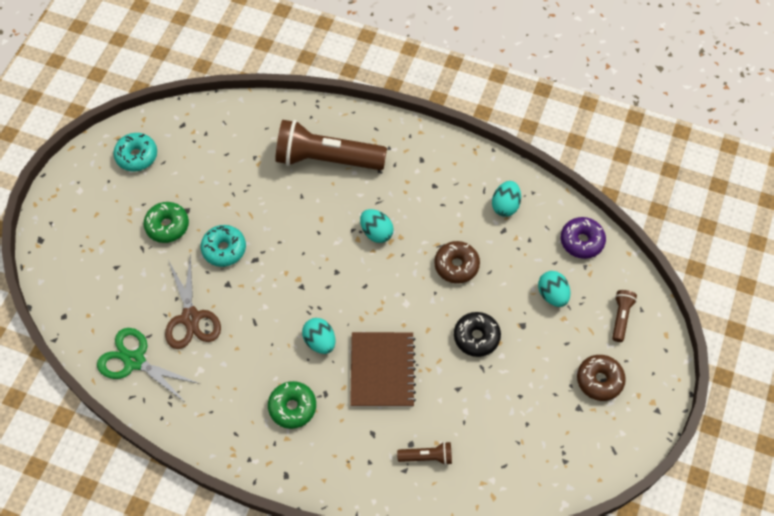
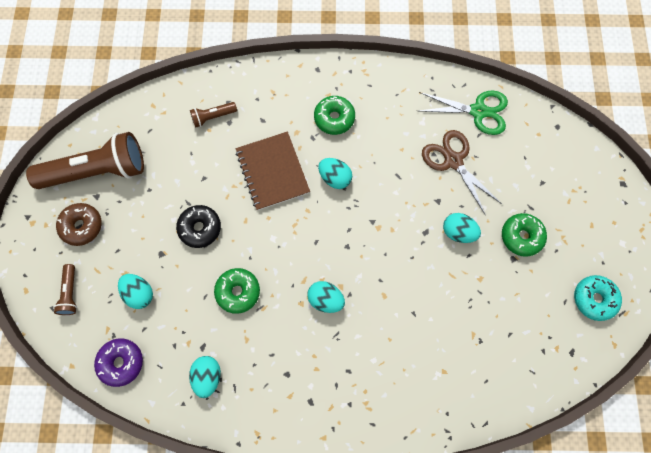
camera: 160 degrees right, 10 degrees up
(224, 249) = (458, 232): turquoise donut -> turquoise egg
(326, 159) = (408, 365): brown flashlight -> brown flashlight (97, 171)
(456, 265) = (238, 292): brown donut -> green donut

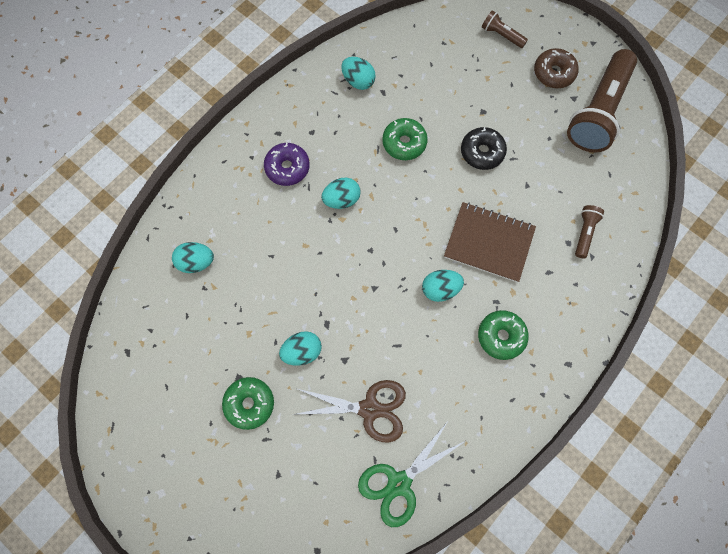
camera: 130 degrees right, 0 degrees up
(121, 362) = (418, 36): purple donut -> purple donut (287, 168)
(139, 293) = (462, 77): turquoise egg -> turquoise egg (196, 262)
(594, 299) = (144, 414): turquoise donut -> none

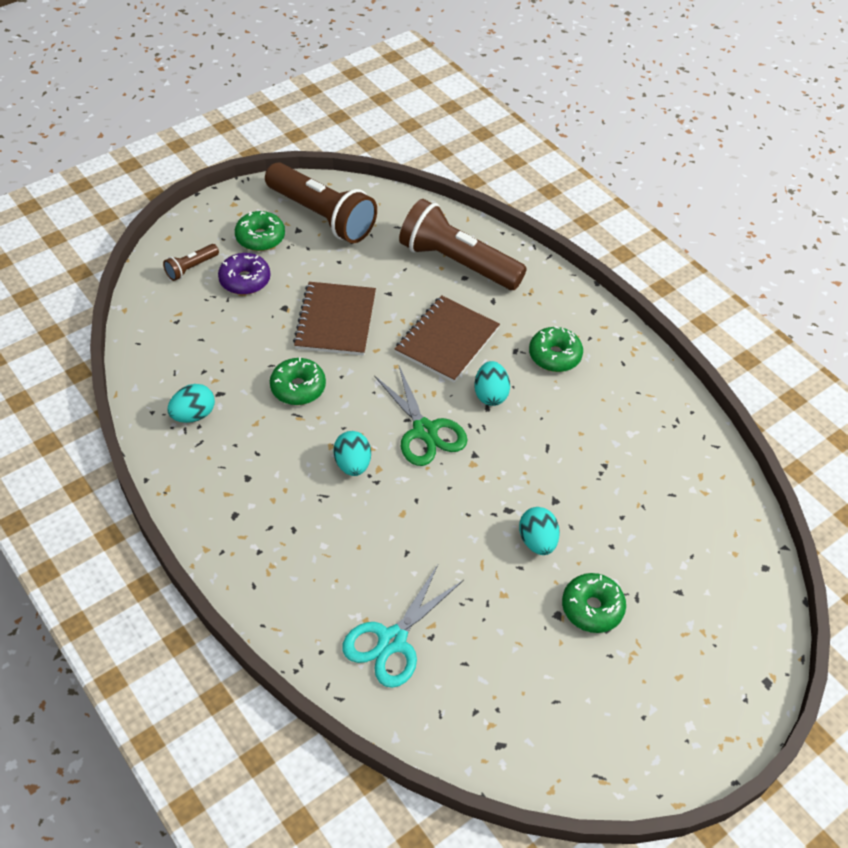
camera: 80 degrees left, 20 degrees down
(196, 262) = (392, 640): turquoise egg -> turquoise scissors
(287, 168) = (289, 513): purple donut -> purple donut (245, 280)
(369, 409) = (615, 488): brown scissors -> none
(399, 483) = (698, 477): green scissors -> green scissors (425, 431)
(482, 152) = (336, 320): black donut -> brown notebook
(554, 73) = (260, 237): brown donut -> green donut
(584, 233) = (457, 263): brown flashlight -> brown flashlight, size x2.28

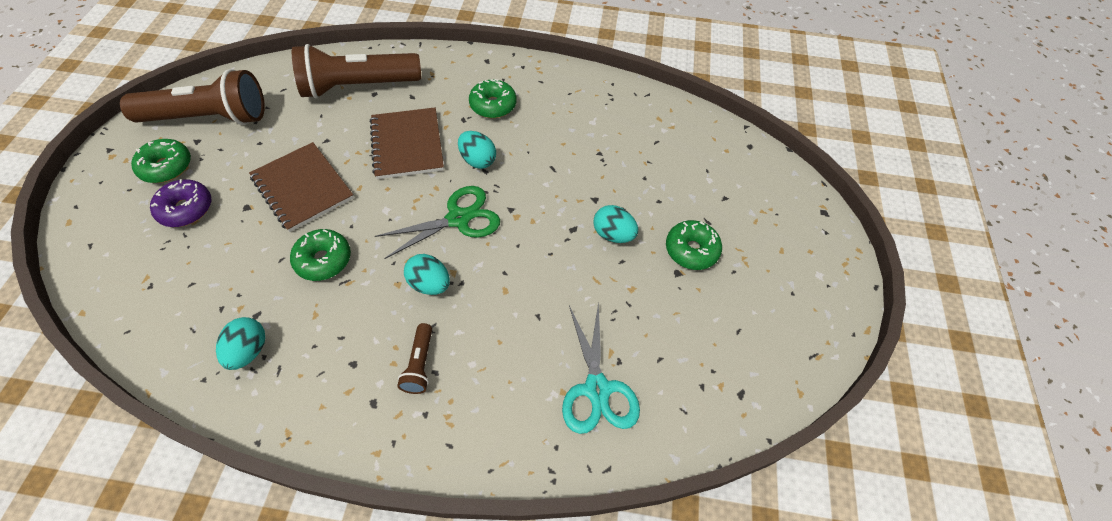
camera: 45 degrees left, 5 degrees up
(191, 268) = (120, 232): brown flashlight -> brown flashlight (420, 364)
(425, 431) = (458, 219): green scissors -> green scissors turned 45 degrees counterclockwise

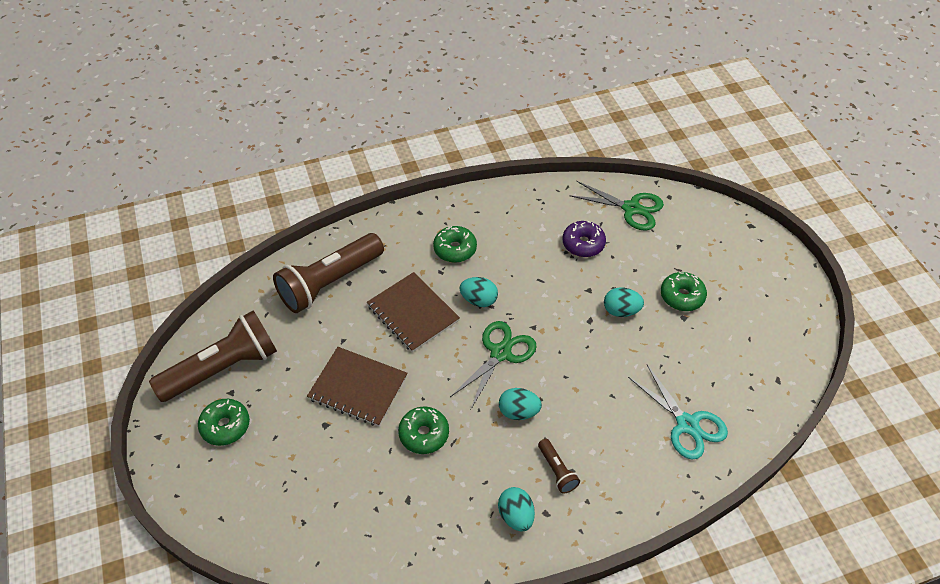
camera: 25 degrees left, 5 degrees down
(186, 209) = (276, 451): purple donut -> purple donut (583, 244)
(249, 351) = (425, 527): turquoise egg -> turquoise egg (516, 516)
(699, 140) = (631, 208): none -> green scissors

